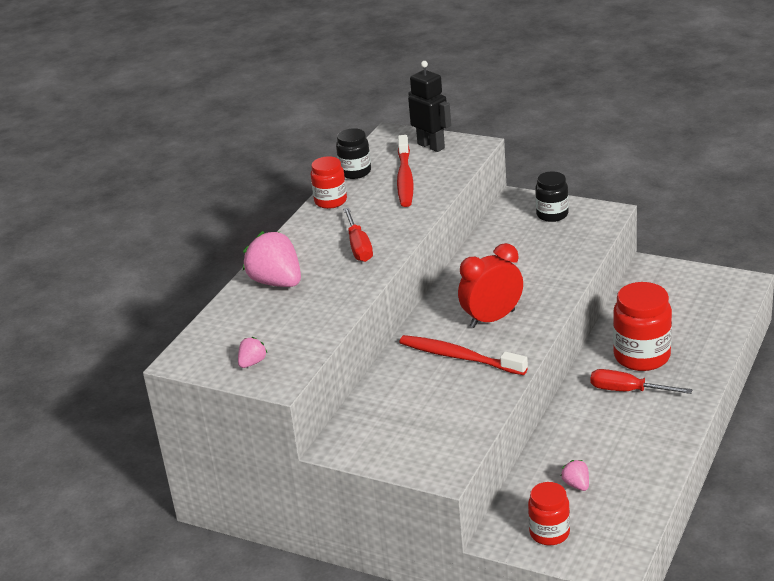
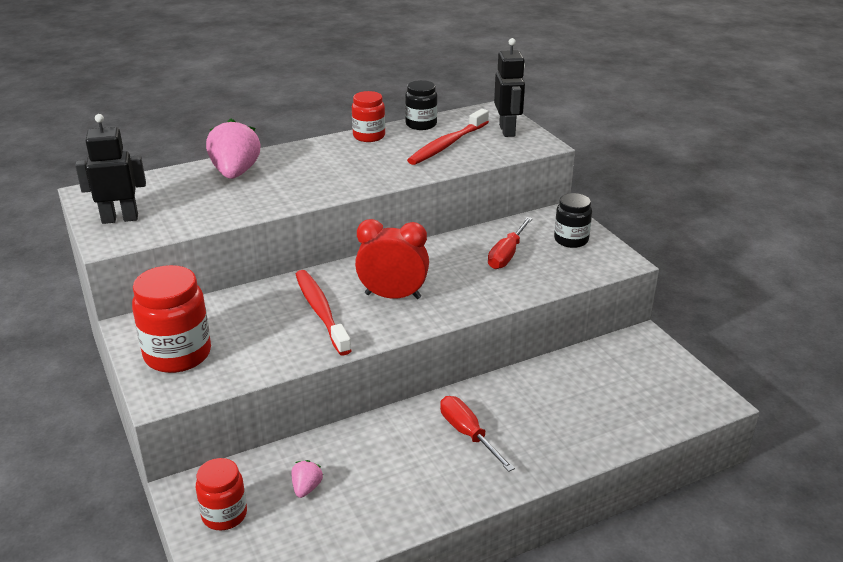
camera: 35 degrees right, 0 degrees up
(252, 363) = (120, 219): pink strawberry -> black robot
(359, 247) = (330, 176): red screwdriver -> red screwdriver (507, 255)
(642, 356) = (524, 411): red jar -> red jar (178, 354)

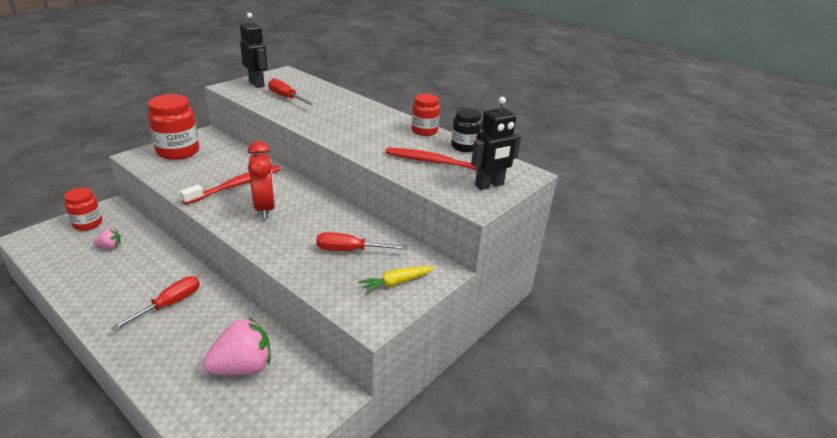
camera: 65 degrees right, 0 degrees up
(195, 203) = (286, 97): none -> red screwdriver
(235, 173) = (333, 100): pink strawberry -> pink strawberry (243, 367)
(571, 240) = (396, 283): black jar -> yellow carrot

